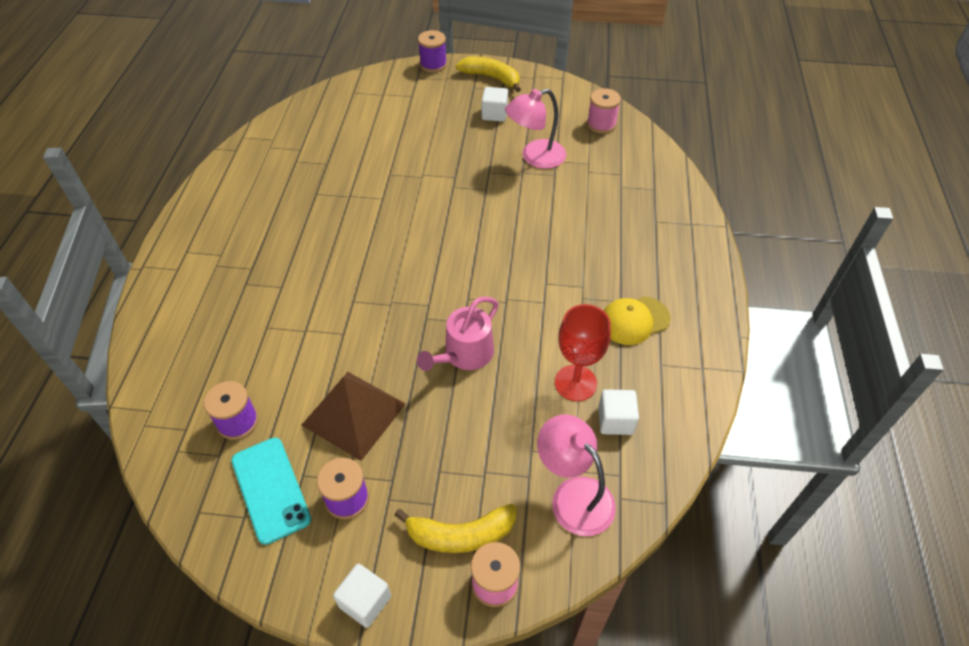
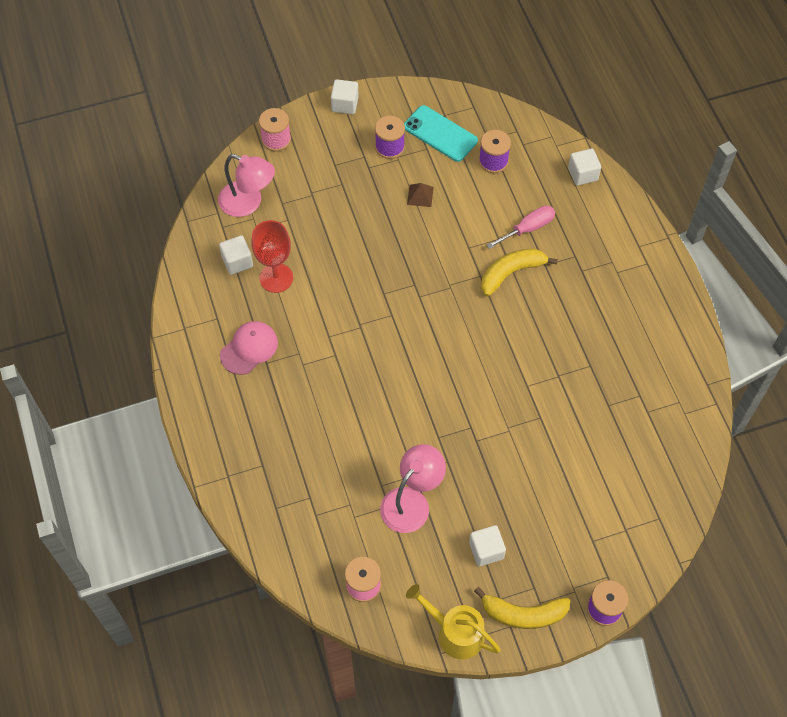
camera: 155 degrees right, 10 degrees up
(156, 363) = (582, 174): none -> white cube
(266, 328) = (528, 228): none -> pink screwdriver
(354, 414) = (420, 195): brown pyramid -> brown pyramid, size x0.44
(460, 534) = (309, 155): yellow banana -> yellow banana (511, 273)
(464, 354) = (368, 267): pink watering can -> none
(546, 83) = (455, 632): none -> yellow watering can
(634, 320) = (249, 348): yellow cap -> pink cap

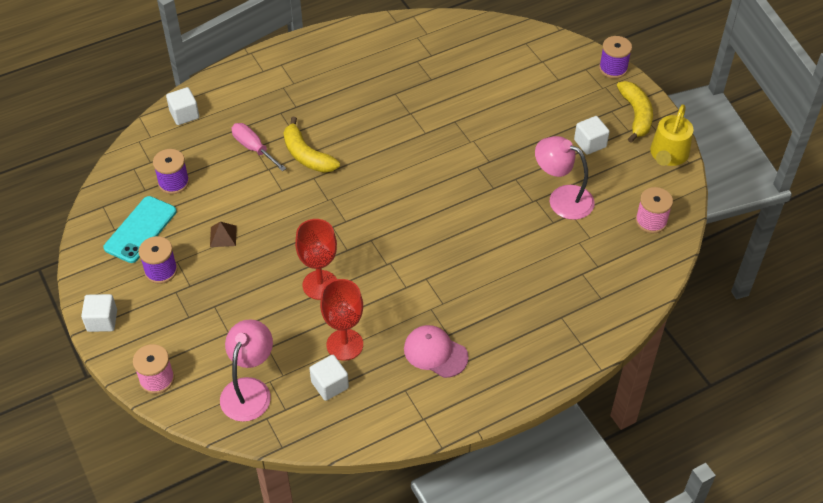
camera: 100 degrees left, 10 degrees down
(347, 266) = (320, 285): none -> red goblet

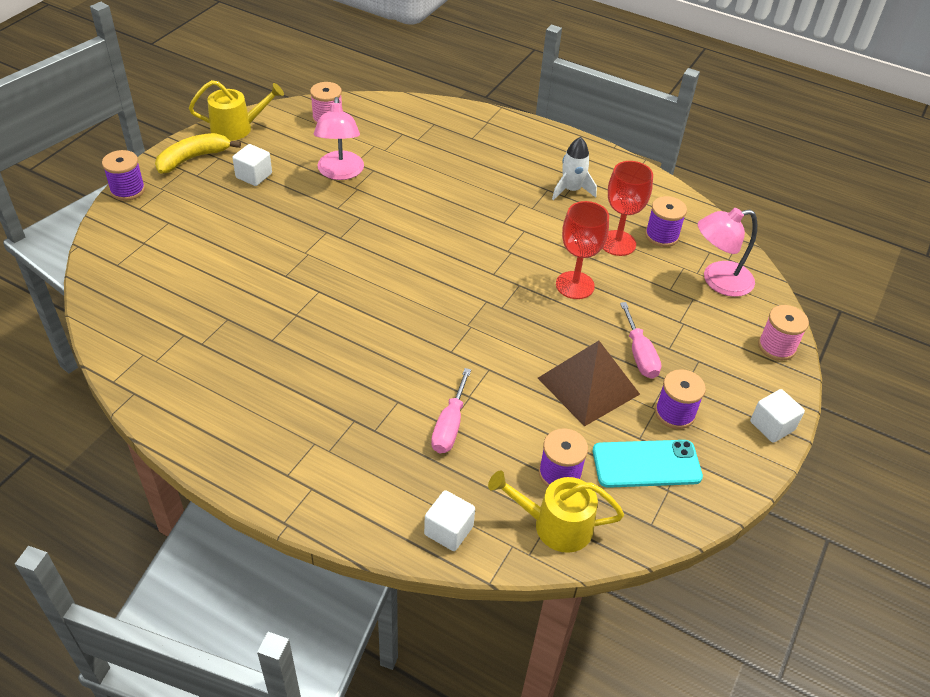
camera: 125 degrees left, 5 degrees down
(144, 162) = (555, 525): none -> yellow watering can
(223, 236) = (588, 386): brown pyramid -> brown pyramid, size x2.29
(224, 283) = (639, 354): none -> pink screwdriver
(306, 155) = (424, 372): yellow banana -> none
(330, 385) = (661, 236): white cube -> purple spool
(435, 353) = (571, 190): pink cap -> white rocket

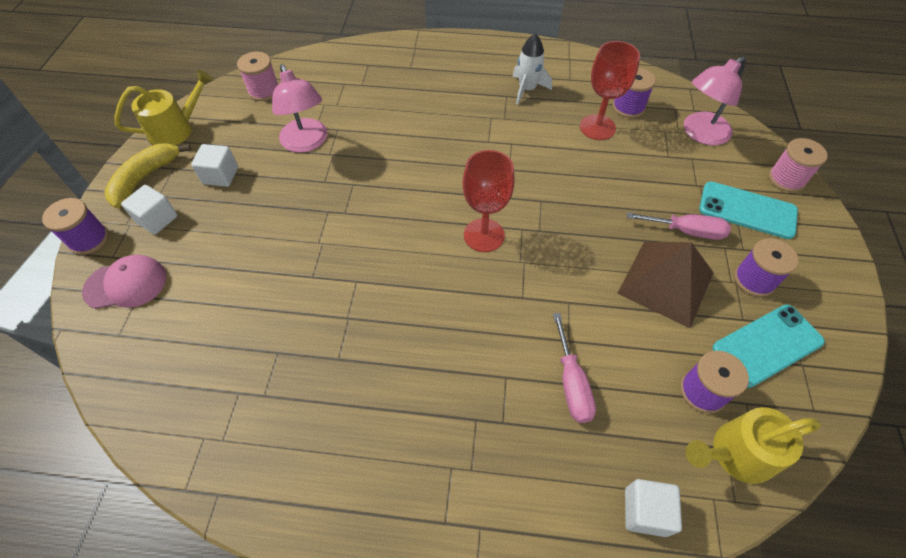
camera: 20 degrees left, 10 degrees up
(139, 231) = (126, 284): none -> pink cap
(575, 285) = (588, 182): red goblet -> red goblet (484, 235)
(639, 354) = (686, 231): pink screwdriver -> pink screwdriver turned 45 degrees counterclockwise
(714, 358) = (747, 210): none -> turquoise phone
(772, 426) = (836, 259): white cube -> white cube (157, 219)

